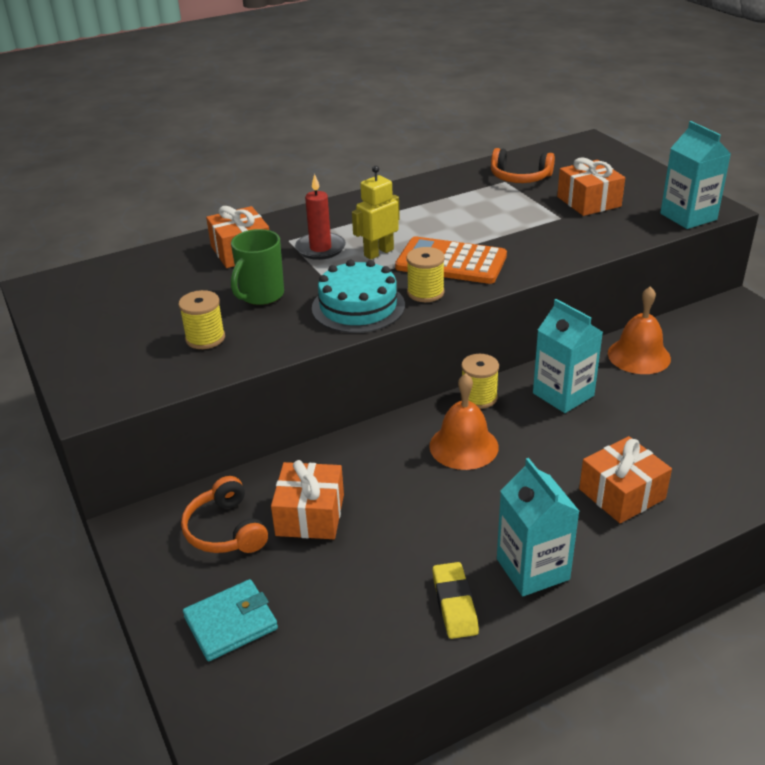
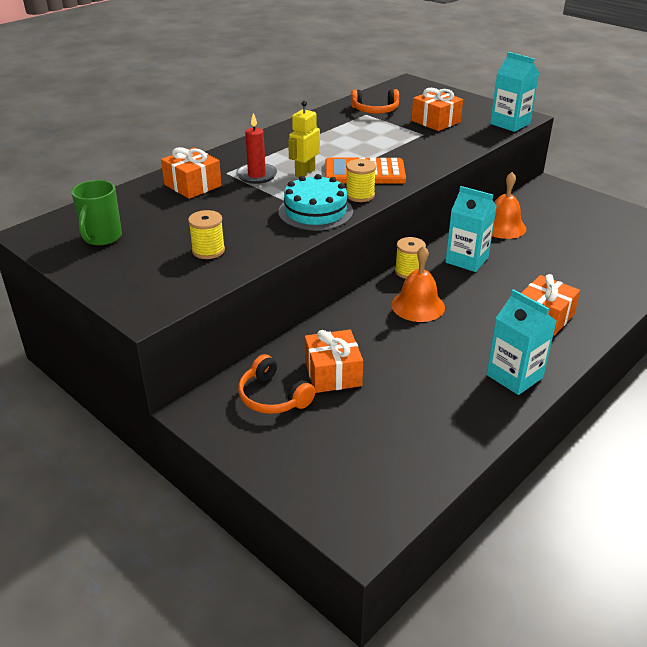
camera: 20 degrees left, 0 degrees up
(231, 623) = (318, 460): turquoise wallet -> none
(261, 296) = (232, 214): green mug -> green mug (102, 238)
(454, 604) = (475, 410): yellow eraser -> none

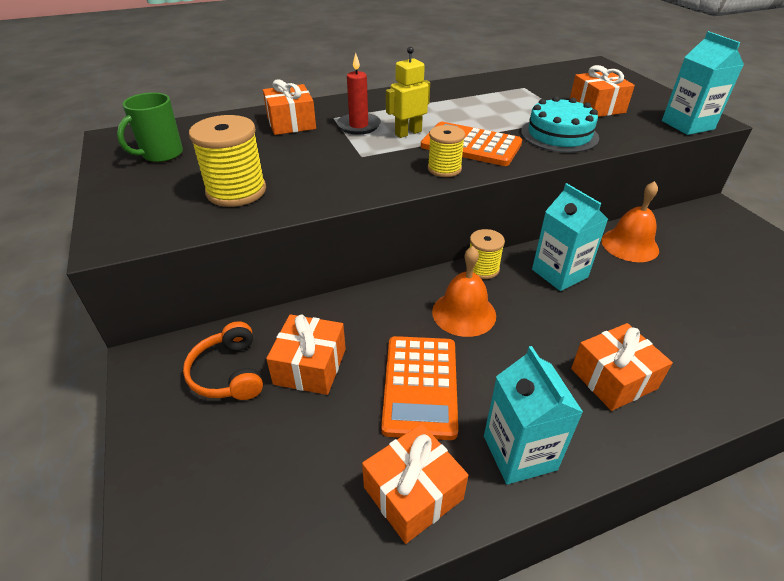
camera: 25 degrees right, 5 degrees up
(208, 250) = (236, 191): yellow spool -> yellow spool, size x1.62
(315, 211) = (381, 175): turquoise cake -> turquoise cake (559, 135)
(375, 110) = (537, 85): orange headphones -> none
(423, 360) = (420, 386): none -> orange calculator
(465, 419) = (413, 493): none -> orange gift

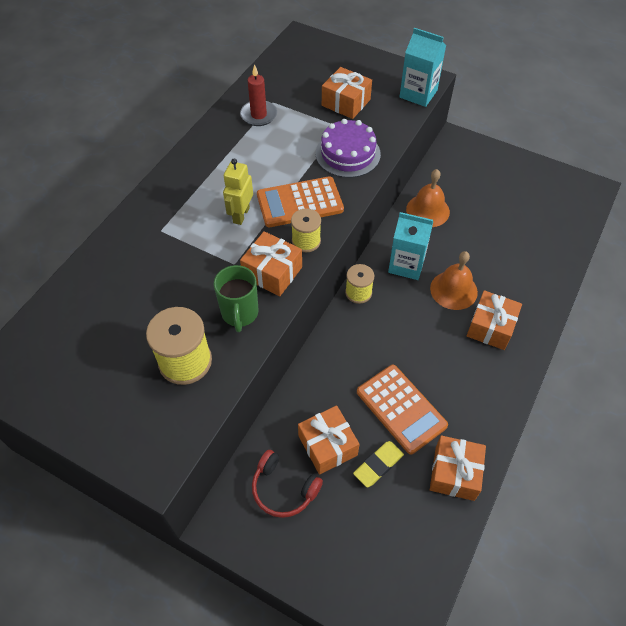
camera: 40 degrees left, 15 degrees up
(161, 155) = (69, 366): green mug -> green mug (240, 314)
(228, 373) = (283, 489): orange headphones -> red headphones
(291, 123) = (133, 259): orange gift -> orange gift (272, 272)
(337, 419) = (378, 465): none -> yellow eraser
(359, 126) = (194, 229): red candle -> red candle (258, 115)
(464, 313) = (378, 338): orange bell -> orange bell (453, 290)
(519, 452) = (482, 410): turquoise carton -> none
(559, 135) = (348, 154): turquoise cake -> purple cake

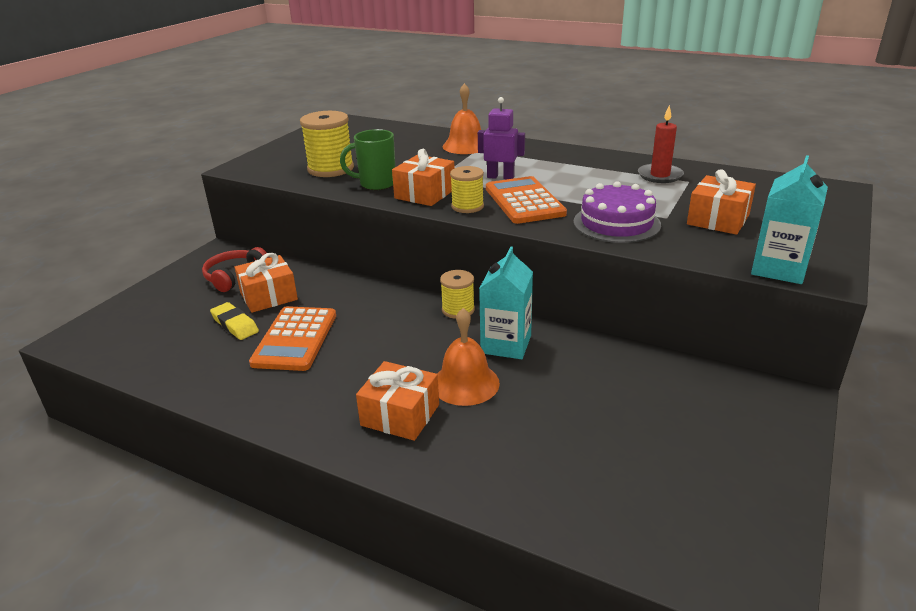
camera: 90 degrees right, 25 degrees down
(241, 215) = (500, 177): yellow robot -> purple robot
(401, 408) = (295, 339): orange calculator -> orange calculator turned 45 degrees counterclockwise
(427, 210) = (612, 364): orange bell -> orange bell (465, 146)
(454, 473) = (203, 374): orange gift -> none

